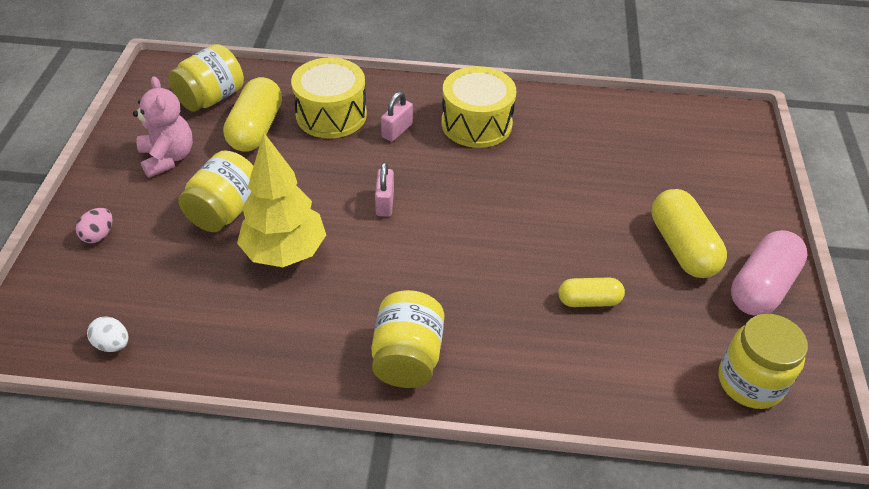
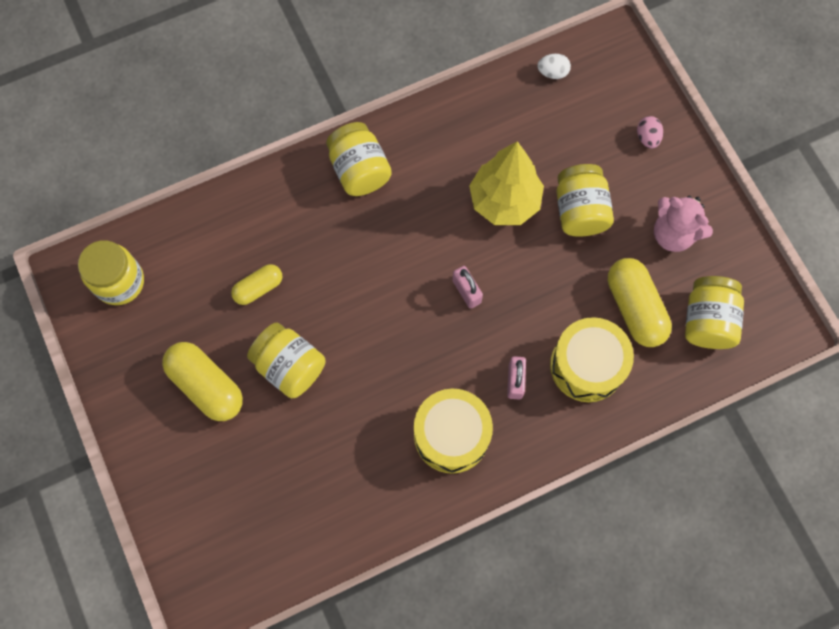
camera: 150 degrees right, 25 degrees up
(590, 225) = (290, 366): none -> yellow jar
(761, 287) = (131, 379): pink capsule -> none

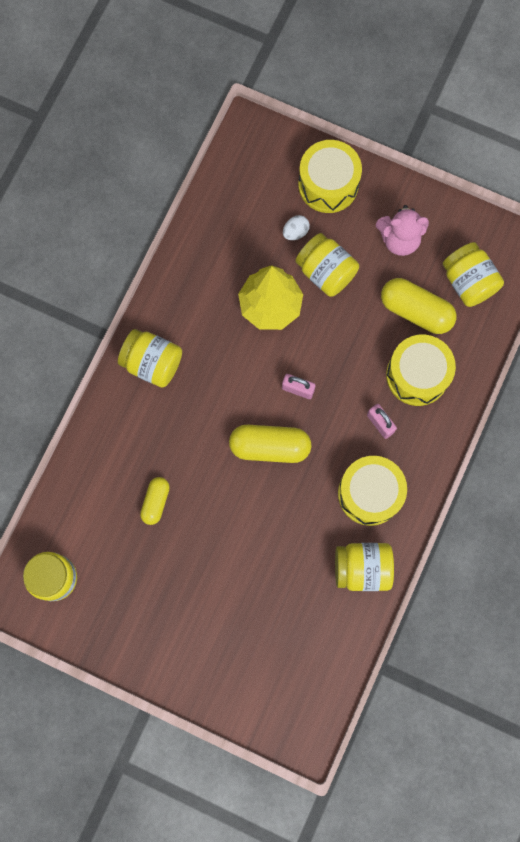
camera: 40 degrees left, 5 degrees up
(206, 386) = (180, 597): yellow capsule -> yellow capsule (270, 447)
(290, 366) = (224, 537): yellow jar -> yellow jar (362, 568)
(552, 72) = (225, 187): white egg -> white egg (295, 232)
(647, 138) = (328, 184): pink egg -> yellow drum

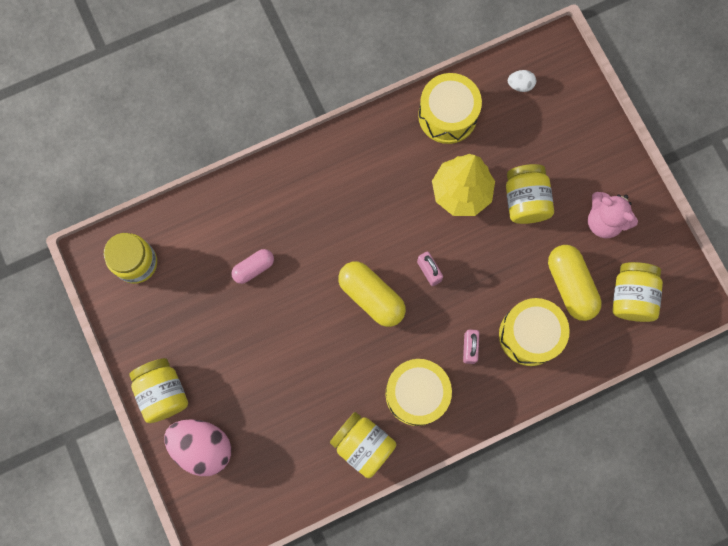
camera: 40 degrees right, 0 degrees up
(152, 363) = (337, 165): yellow jar -> yellow jar (163, 392)
(156, 502) = (254, 268): yellow capsule -> pink capsule
(237, 678) = (202, 447): none -> pink egg
(295, 232) = (527, 152): white egg -> white egg (520, 85)
(328, 184) = (583, 136): yellow drum -> yellow drum (447, 115)

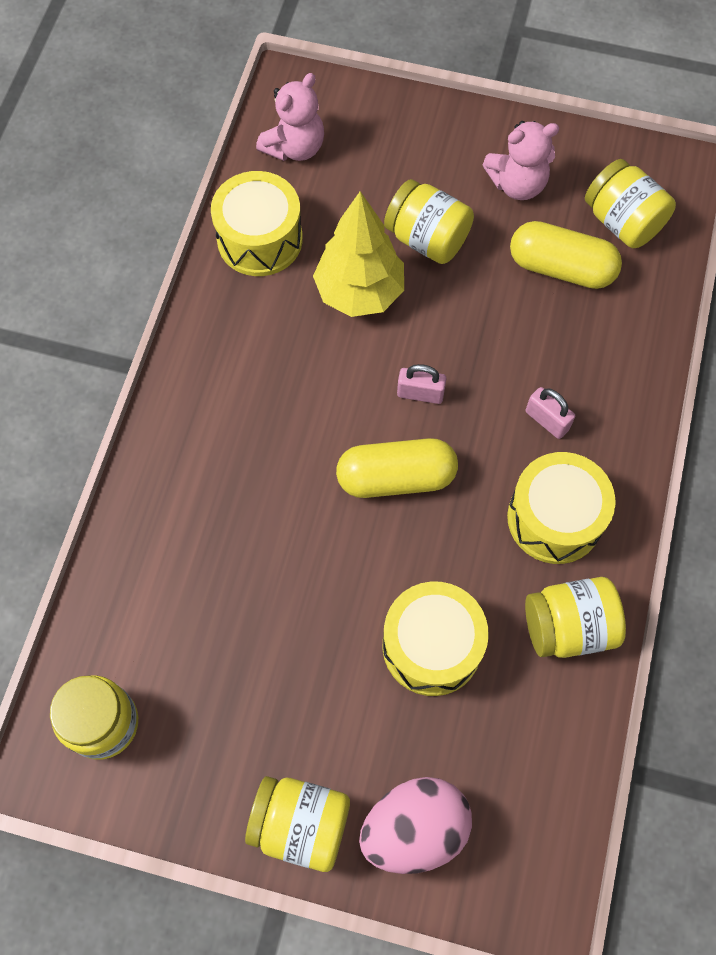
camera: 50 degrees left, 10 degrees down
(254, 268) = (242, 583): pink capsule -> none
(520, 85) = (295, 147): white egg -> pink teddy bear
(529, 335) = (583, 349): yellow drum -> yellow drum (431, 646)

